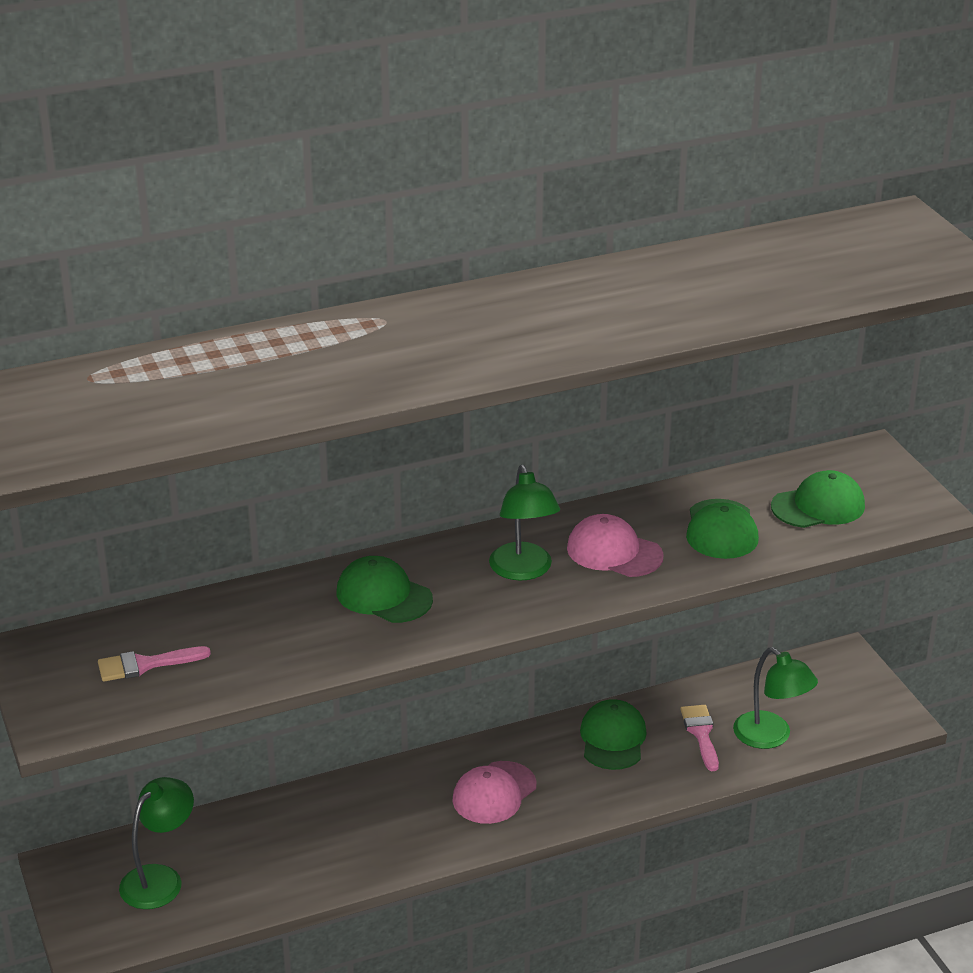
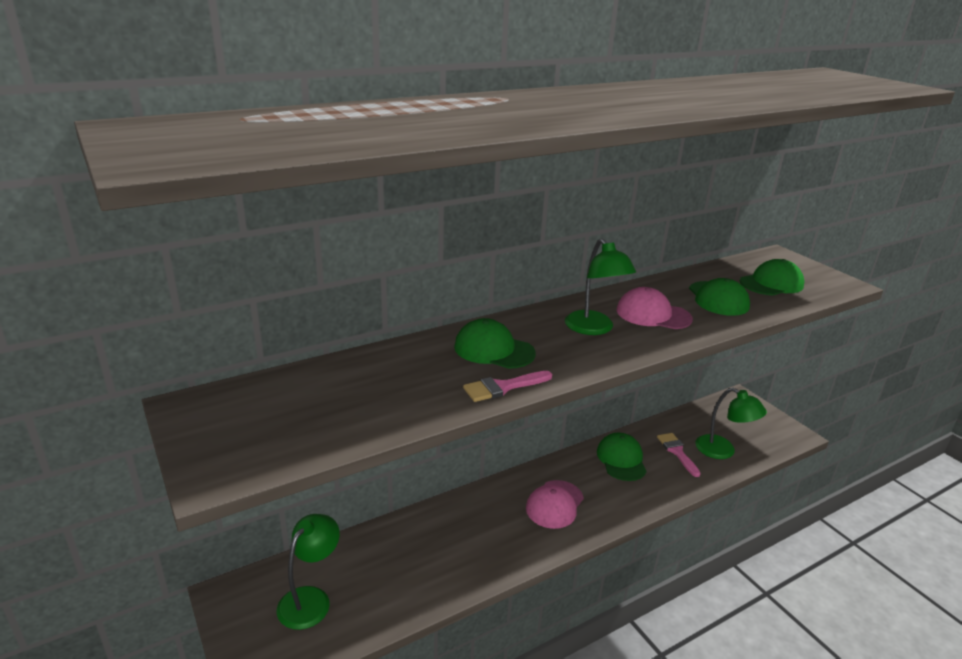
camera: 10 degrees left, 5 degrees down
(145, 665) = (300, 413): pink brush -> pink brush (503, 387)

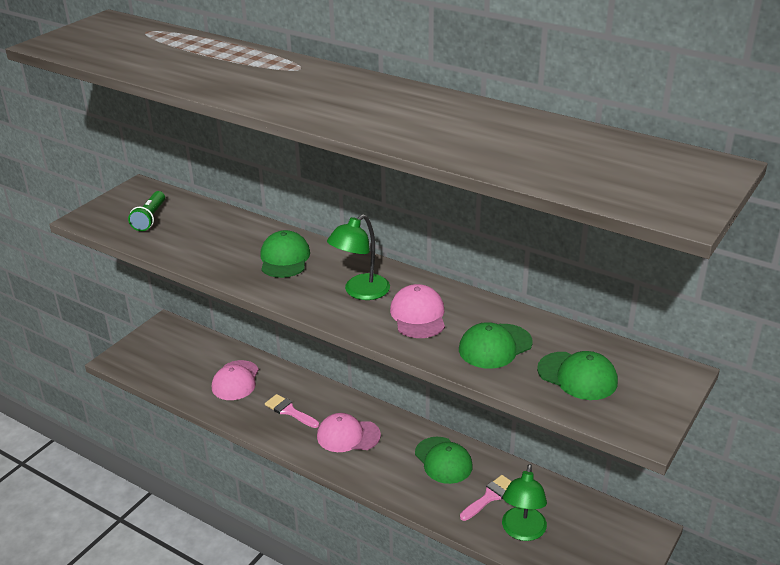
camera: 65 degrees right, 5 degrees up
(291, 416) = (150, 218): none -> green flashlight
(310, 599) = (180, 356): green lamp -> none
(403, 560) = (235, 381): none -> pink cap
(503, 387) = (235, 276): pink brush -> pink brush (289, 411)
(621, 459) = (443, 460): green cap -> green cap turned 90 degrees clockwise

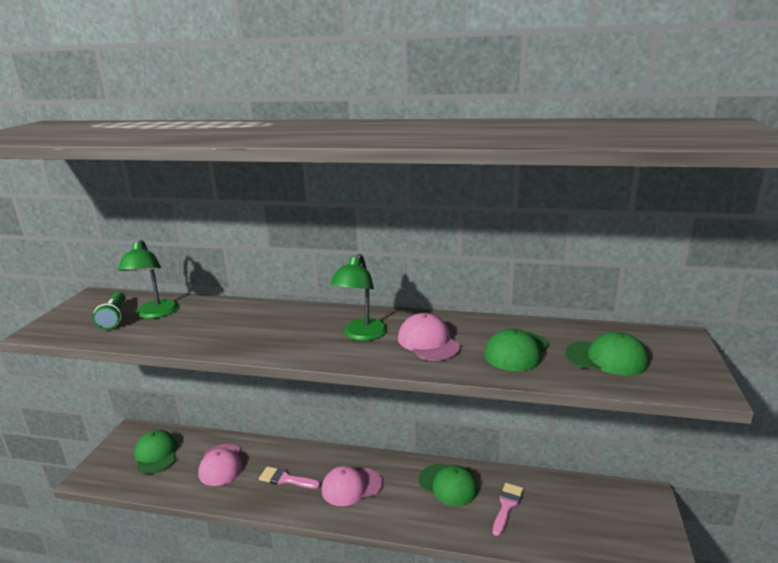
camera: 20 degrees left, 10 degrees down
(284, 258) = (271, 323): green cap -> green cap (156, 454)
(522, 532) = (554, 530): green lamp -> green lamp (155, 314)

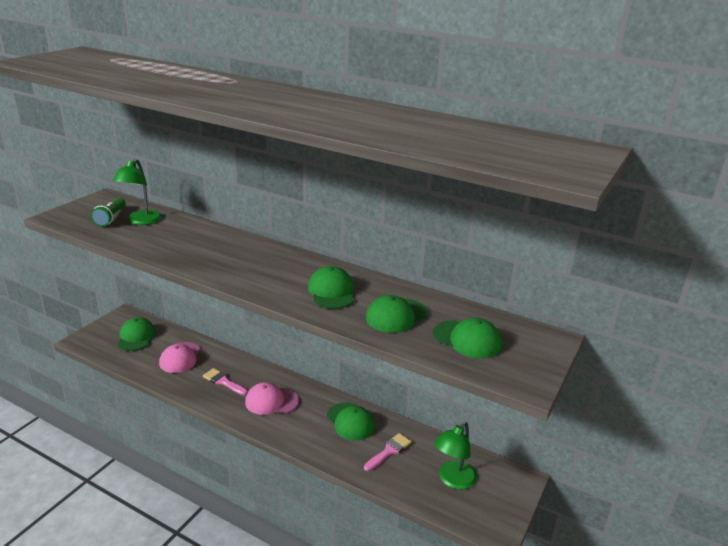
camera: 15 degrees right, 5 degrees up
(361, 335) = (283, 274): green lamp -> green lamp (453, 480)
(428, 342) = (331, 292): pink cap -> green cap

